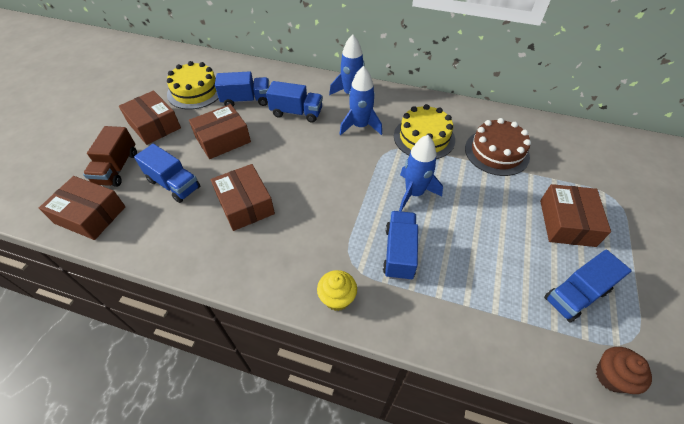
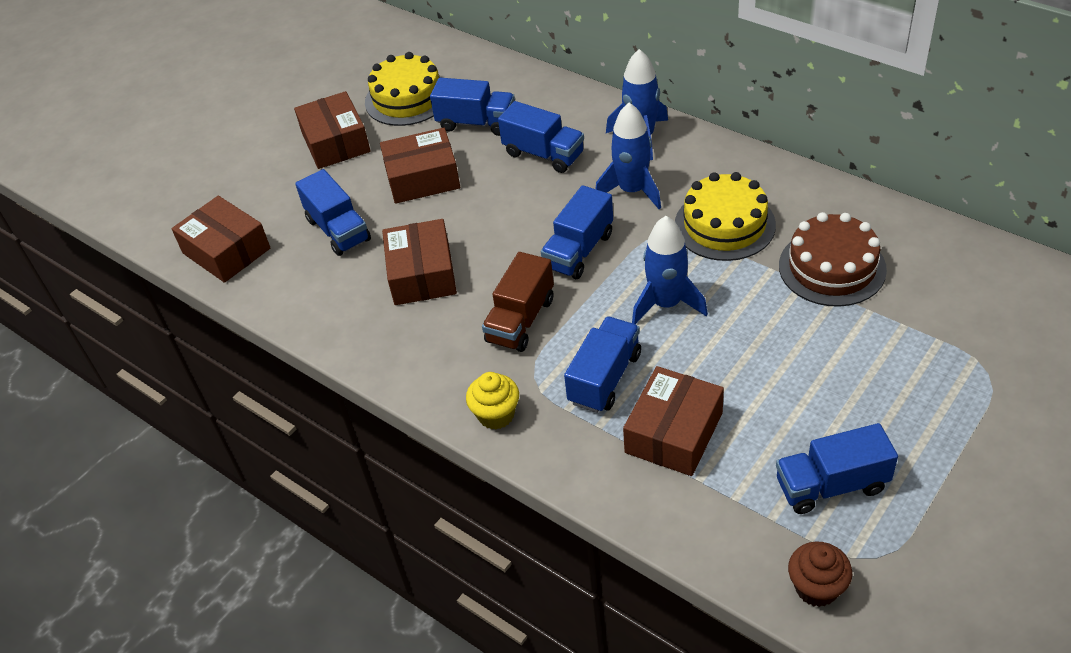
camera: 25 degrees right, 5 degrees down
(117, 168) = (272, 195): brown truck -> brown truck (520, 320)
(344, 169) = (579, 251): none -> blue truck
(567, 223) = (882, 391): brown box -> brown box (673, 433)

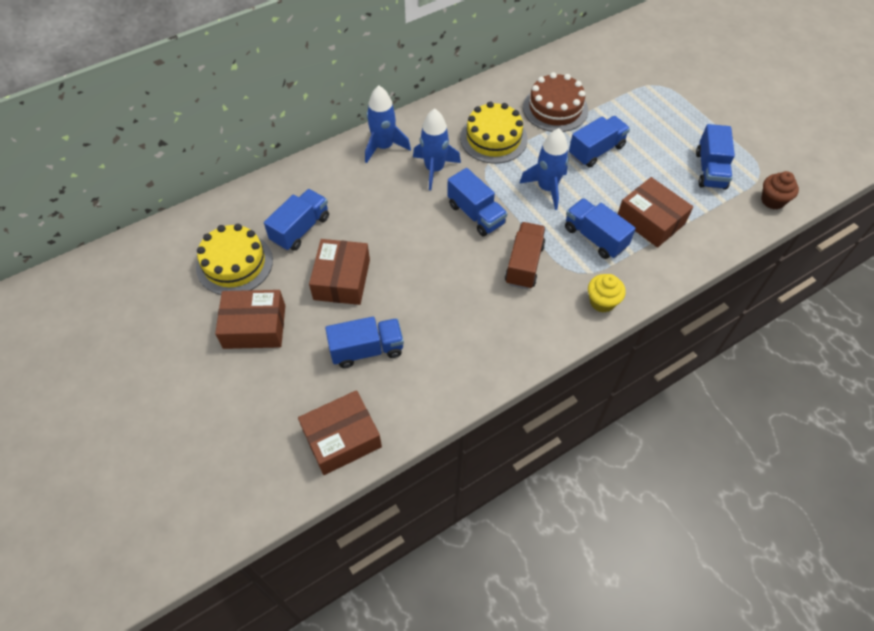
camera: 75 degrees left, 10 degrees up
(422, 274) = (449, 308): brown box -> none
(520, 320) = (524, 264): brown truck -> brown truck turned 120 degrees counterclockwise
(543, 154) = (365, 202): blue truck -> blue truck (596, 151)

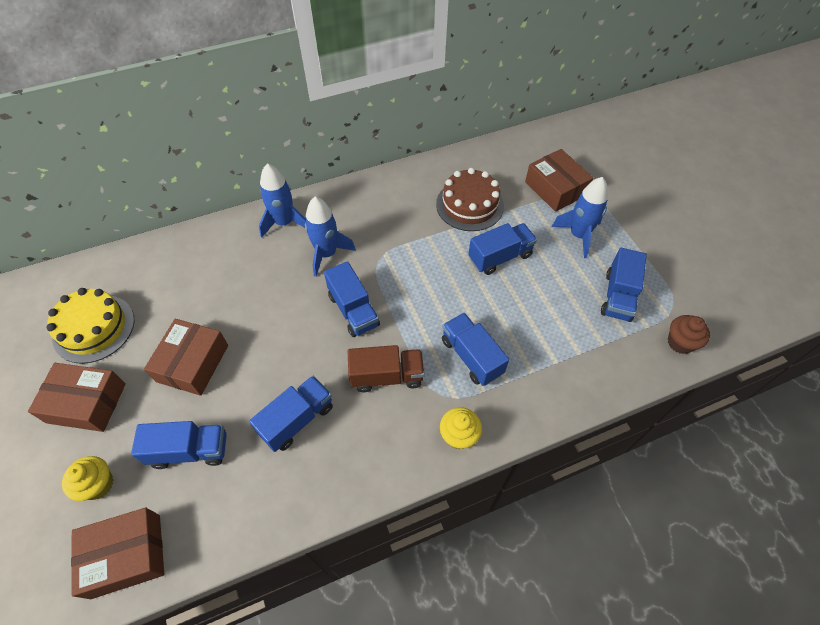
camera: 10 degrees right, 0 degrees up
(293, 389) = (98, 484): none -> yellow cupcake
(300, 229) = (172, 300): blue truck -> blue truck (297, 420)
(493, 138) = (397, 229): yellow cake -> none
(524, 264) = (387, 376): brown truck -> brown truck turned 60 degrees clockwise
(547, 188) = (436, 292): blue rocket -> blue rocket (578, 235)
(650, 220) = (538, 345): brown box -> brown box (555, 188)

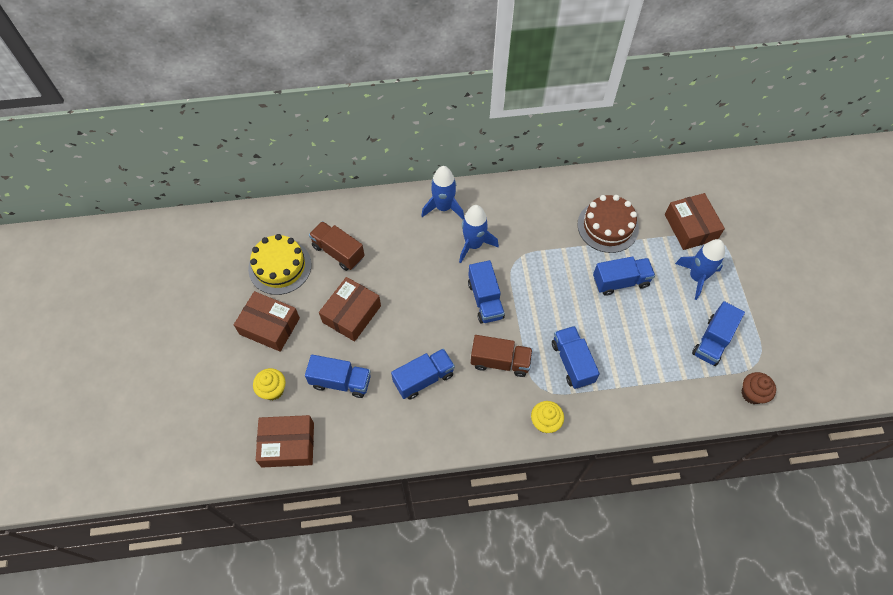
camera: 15 degrees right, 5 degrees up
(166, 296) = (338, 252): none -> brown truck

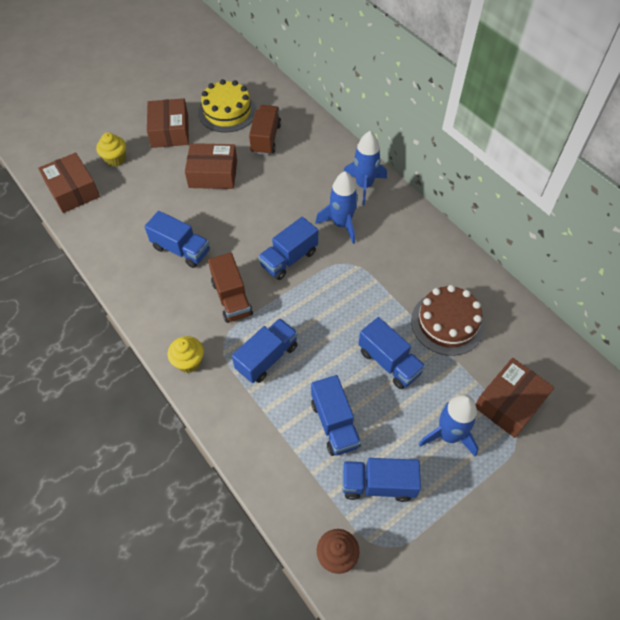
camera: 60 degrees right, 5 degrees down
(341, 381) = (146, 196): blue truck -> blue truck (334, 424)

